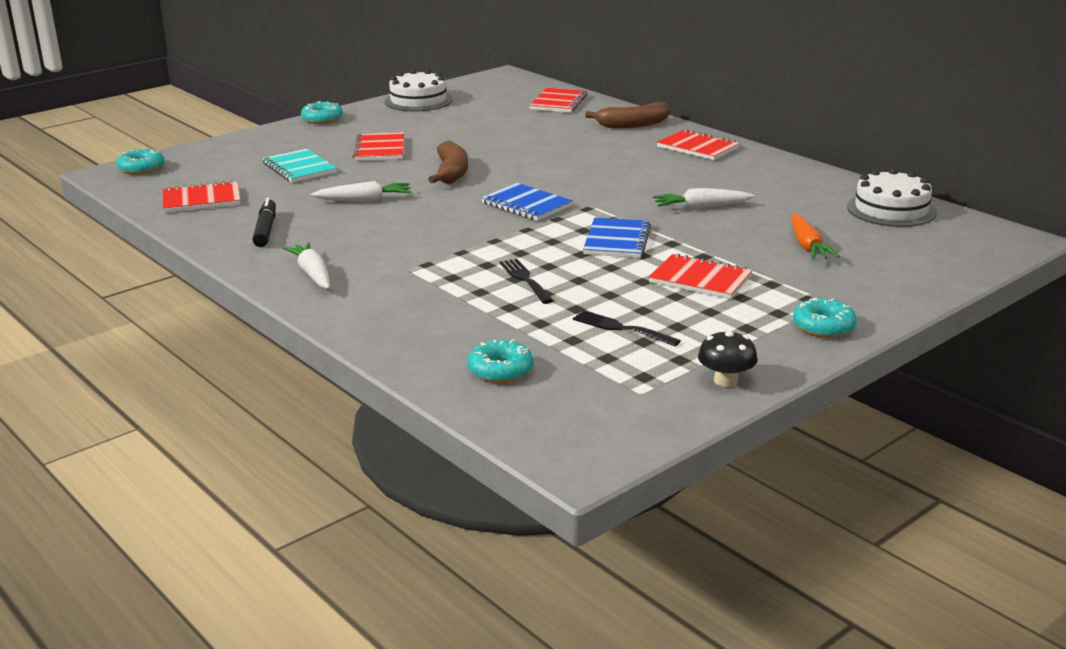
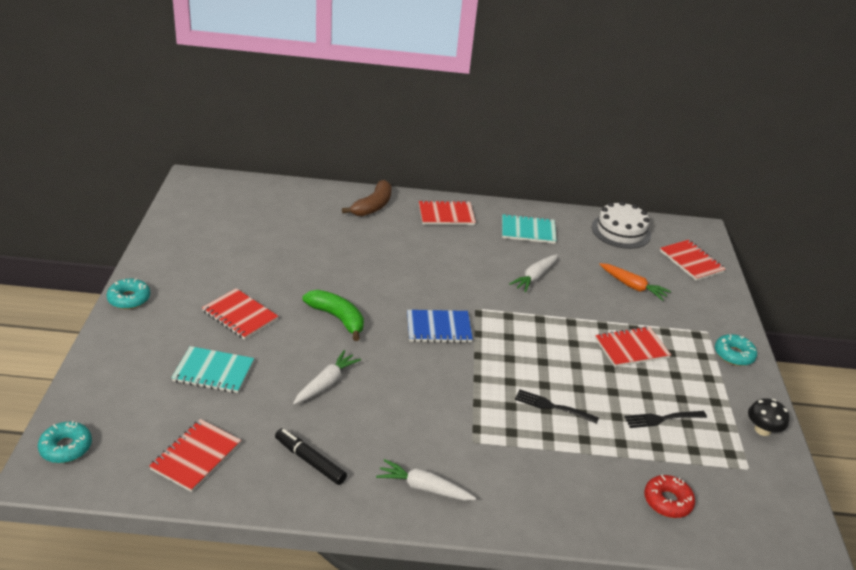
camera: 50 degrees left, 10 degrees up
(418, 101) = (174, 239): white cake -> none
(451, 173) = (337, 318): brown banana -> green banana
(500, 370) = (667, 501): turquoise donut -> red donut
(558, 102) = (285, 199): red notebook -> red notebook (691, 262)
(617, 240) = (541, 336): blue notebook -> none
(768, 179) = (528, 231): none -> turquoise notebook

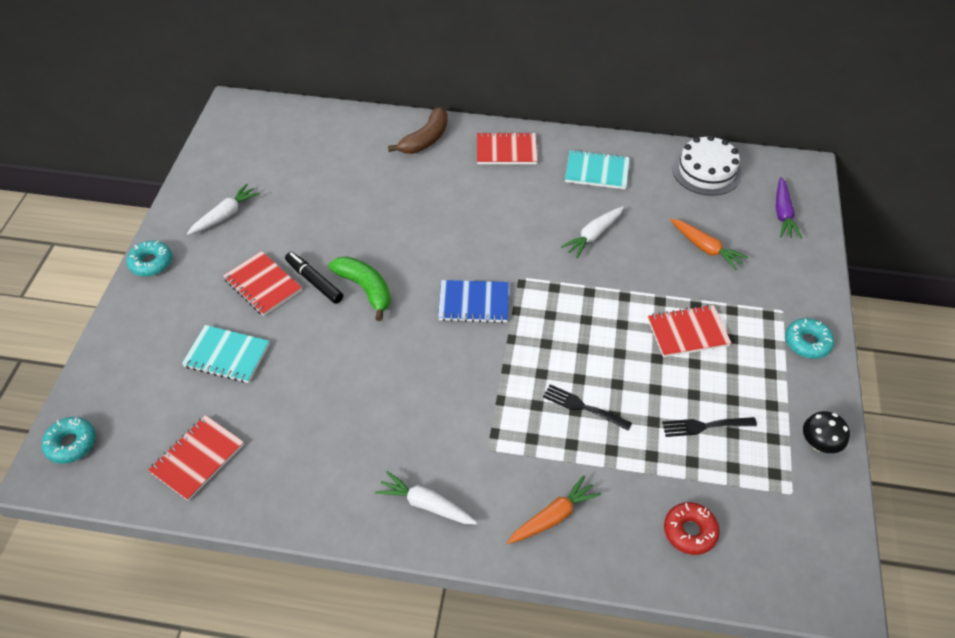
camera: 10 degrees right, 15 degrees up
(310, 461) = (312, 467): black marker -> black marker (314, 281)
(326, 383) = (342, 372): white carrot -> white carrot (225, 215)
(543, 494) = (553, 517): none -> orange carrot
(691, 262) = (783, 214): red notebook -> purple carrot

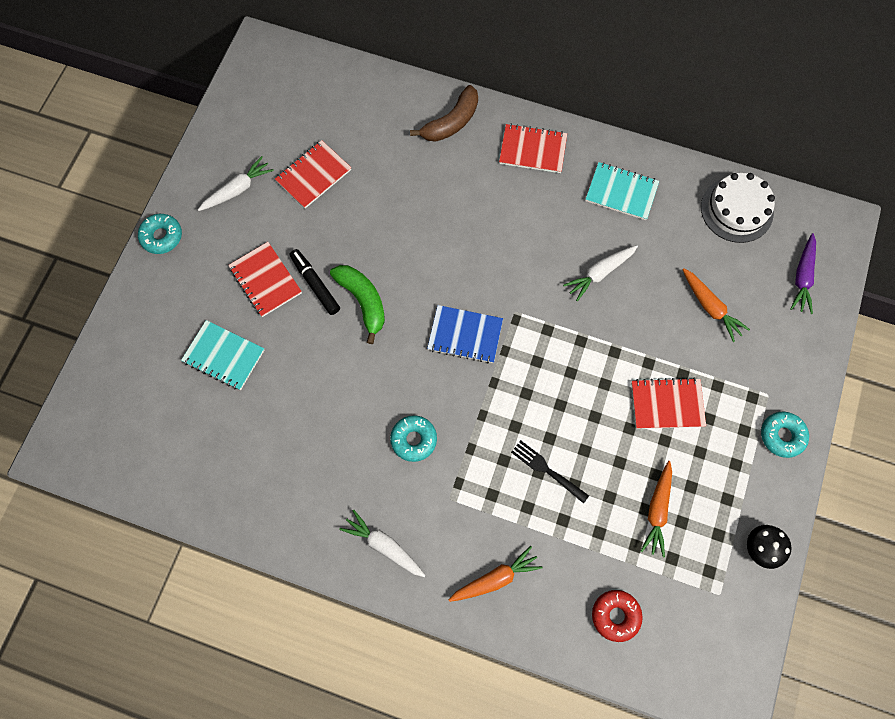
camera: 10 degrees right, 20 degrees up
(71, 444) = (77, 427): turquoise donut -> turquoise donut (414, 439)
(198, 459) = (187, 462): red notebook -> red notebook (313, 175)
(705, 426) = (657, 510): black fork -> orange carrot

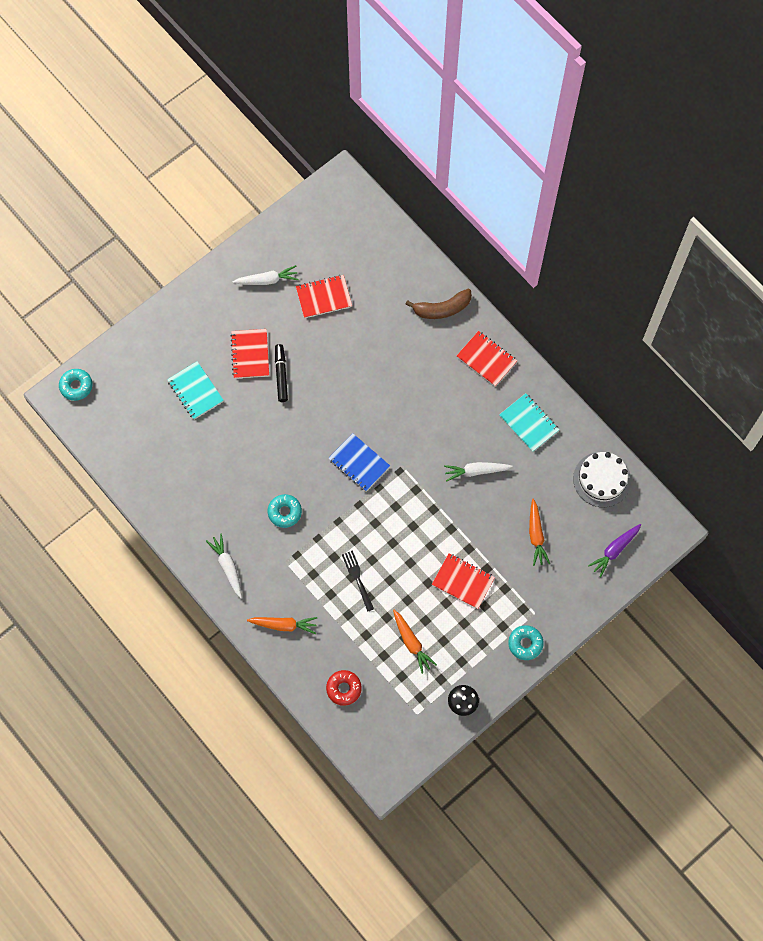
camera: 30 degrees right, 0 degrees up
(162, 236) = (199, 287): turquoise donut -> turquoise donut (76, 386)
(363, 301) = (306, 403): green banana -> none
(657, 510) = (411, 642): orange carrot -> orange carrot turned 75 degrees counterclockwise

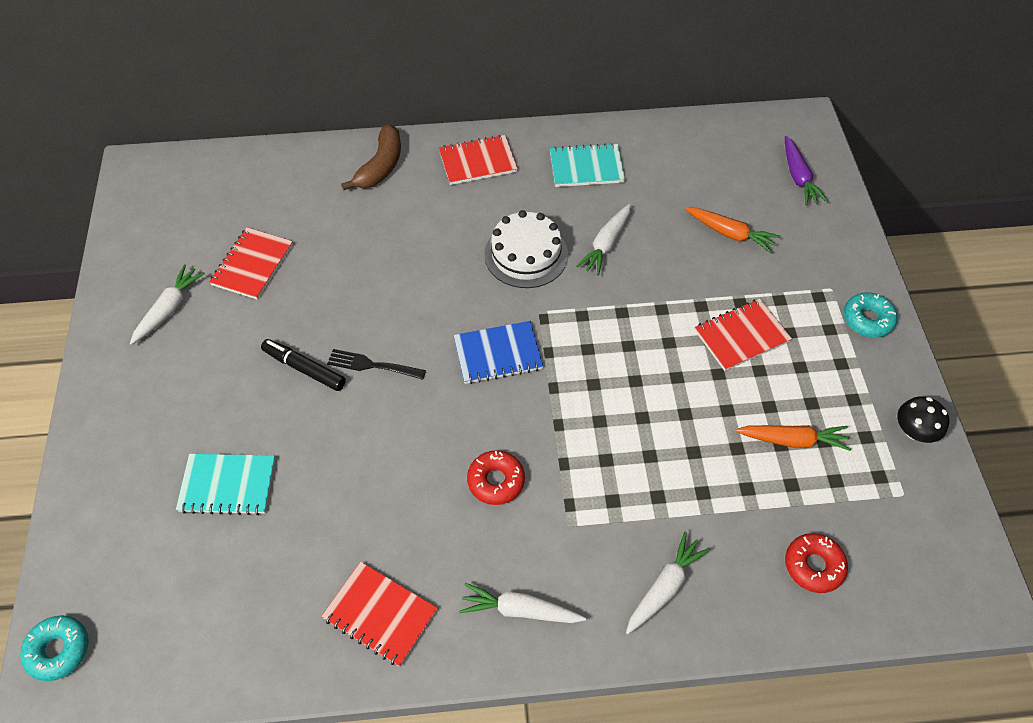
camera: 55 degrees left, 15 degrees down
(250, 354) = (243, 387): red notebook -> red notebook (380, 614)
(284, 512) = (496, 481): turquoise donut -> red donut
(284, 625) = (664, 587): orange carrot -> white carrot
(357, 578) = (657, 450): black fork -> black fork (372, 365)
(602, 479) = (704, 144): white cake -> white cake (526, 254)

